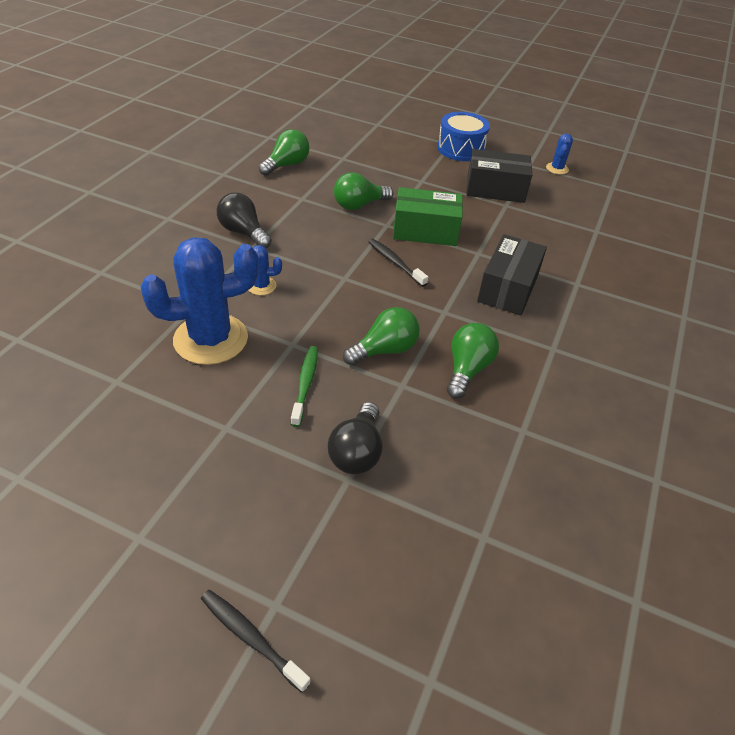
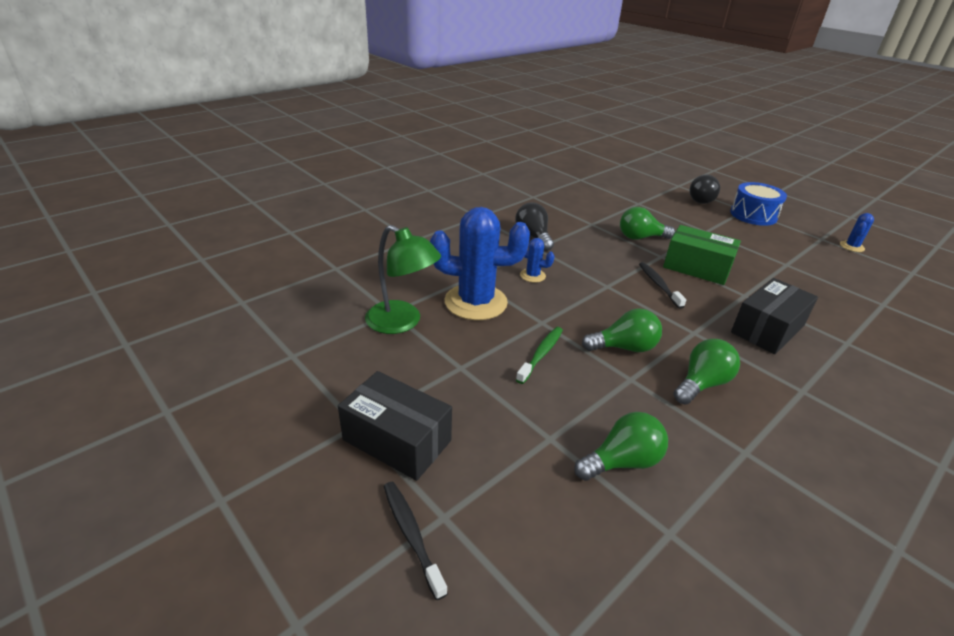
camera: 25 degrees right, 10 degrees down
(135, 391) = (402, 322): none -> green lamp
(287, 165) = (588, 199): green light bulb -> green light bulb (622, 462)
(357, 452) = (567, 419): black light bulb -> black light bulb (703, 200)
(495, 189) = (779, 250): black box -> black box (397, 440)

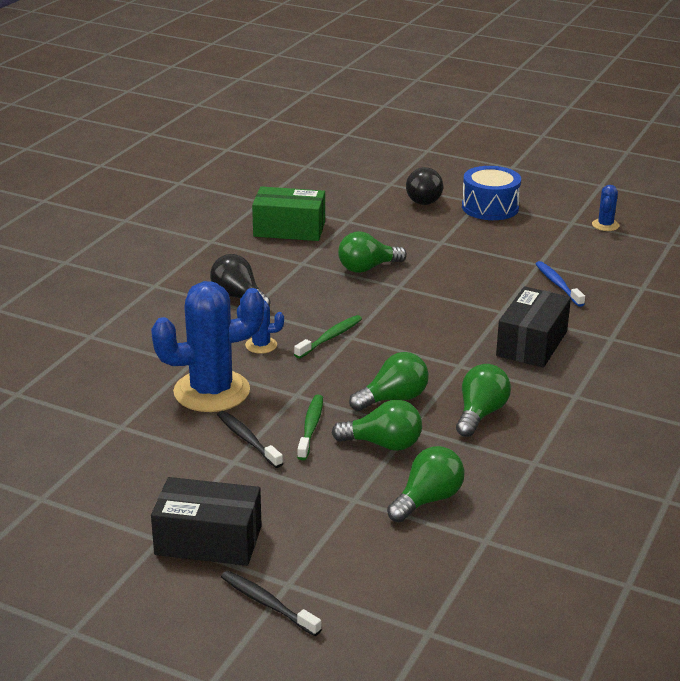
camera: 20 degrees left, 5 degrees down
(402, 322) = (141, 434): green lamp -> none
(590, 282) = (330, 338): none -> green toothbrush
(599, 388) = (383, 444): none -> green light bulb
(659, 285) = (407, 322): black toothbrush -> black toothbrush (248, 440)
(696, 268) = (442, 291): green box -> green box (289, 229)
(801, 284) = (558, 284): none -> blue toothbrush

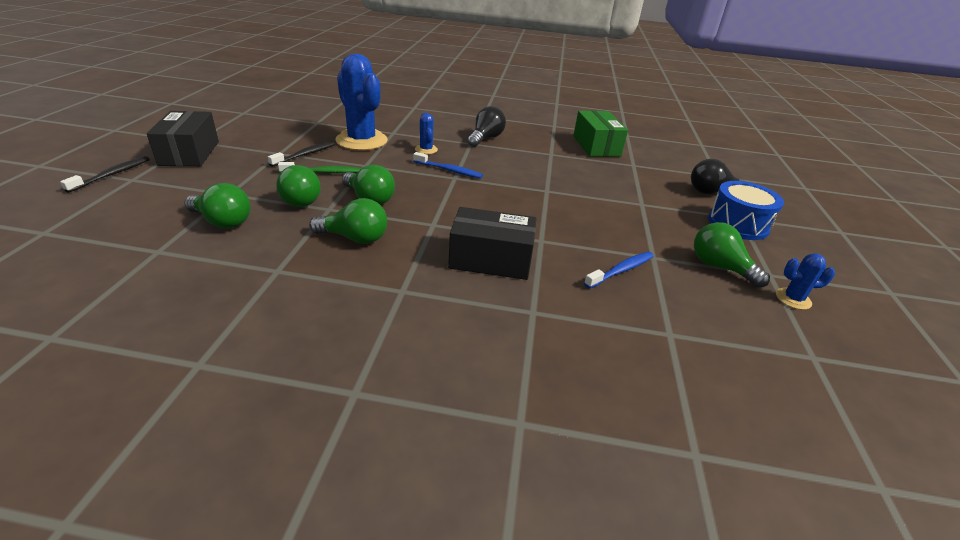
camera: 70 degrees right, 5 degrees up
(330, 338) = (449, 170): green toothbrush -> blue toothbrush
(367, 268) = (565, 176): green light bulb -> green light bulb (719, 267)

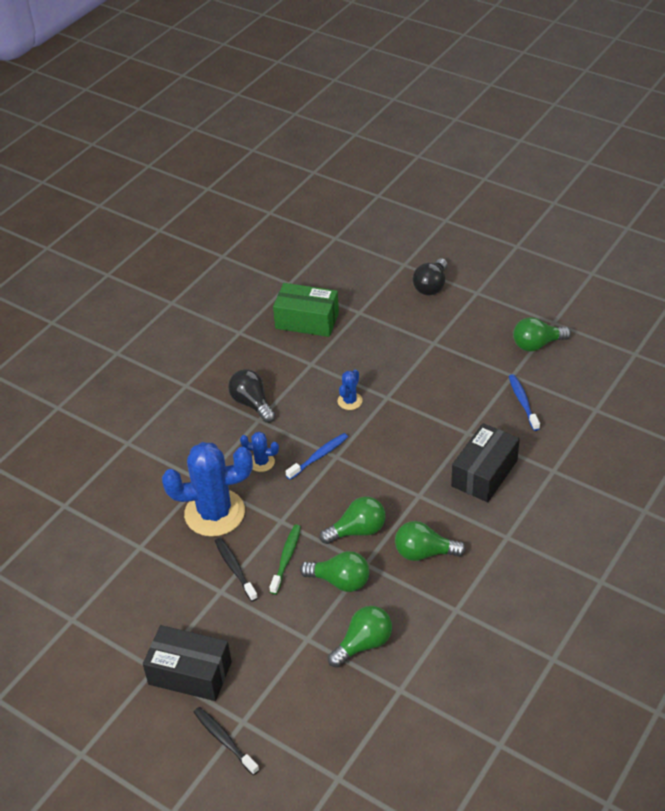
camera: 60 degrees left, 10 degrees up
(355, 238) = (424, 553): green light bulb -> green light bulb turned 120 degrees counterclockwise
(738, 224) = (485, 300): blue drum -> none
(793, 299) = (582, 328): blue cactus -> blue cactus (350, 401)

